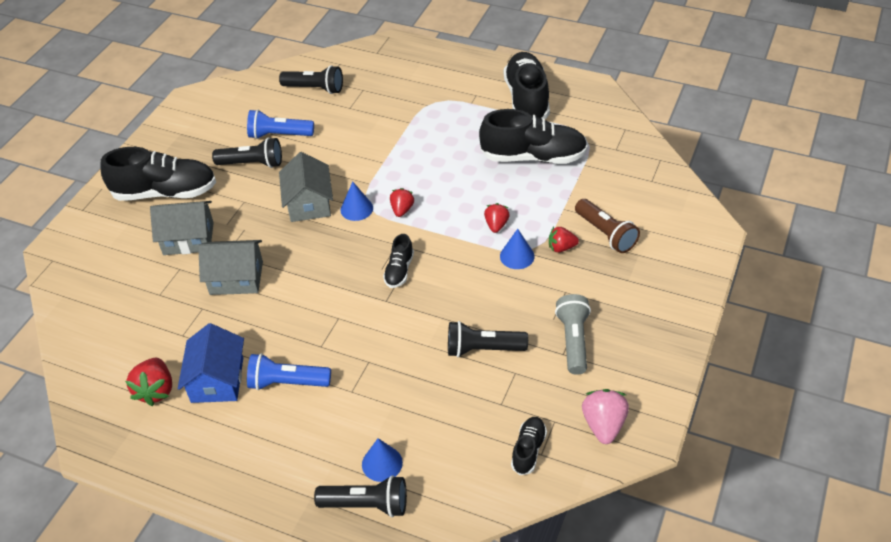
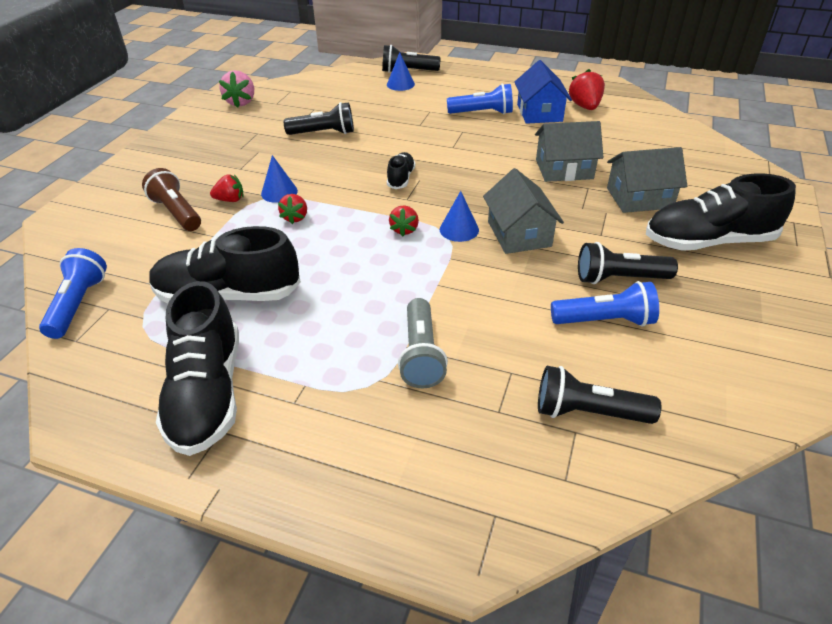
camera: 175 degrees right, 5 degrees down
(528, 450) = (298, 92): black shoe -> none
(573, 341) = (245, 139): grey flashlight -> grey flashlight (421, 354)
(639, 152) = (78, 304): none -> blue flashlight

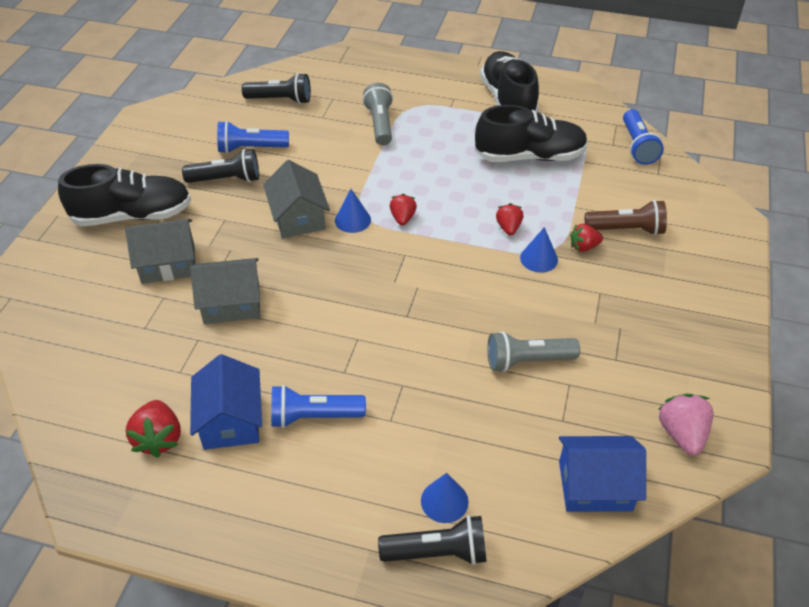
camera: 175 degrees right, 5 degrees up
(177, 212) = (626, 229): brown flashlight -> brown flashlight turned 45 degrees counterclockwise
(309, 87) = (595, 486): none -> blue house
(323, 133) = (527, 361): black flashlight -> grey flashlight
(401, 178) = (414, 282): black shoe -> none

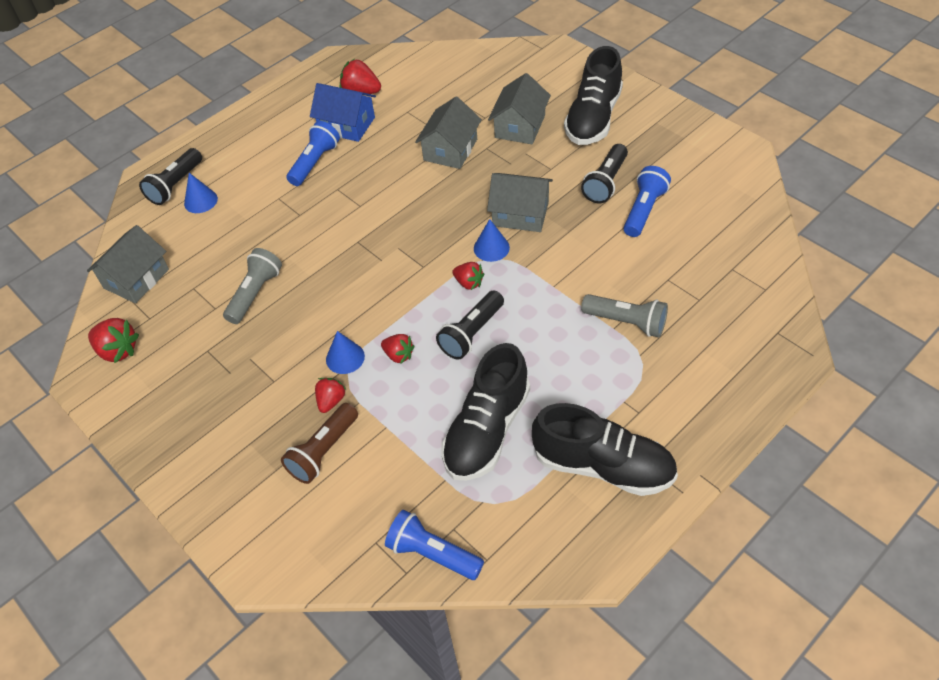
camera: 125 degrees right, 5 degrees up
(280, 100) = (720, 256): black flashlight -> black flashlight (472, 333)
(595, 486) = (136, 279): blue house -> grey house
(681, 434) = (118, 350): pink strawberry -> red strawberry

